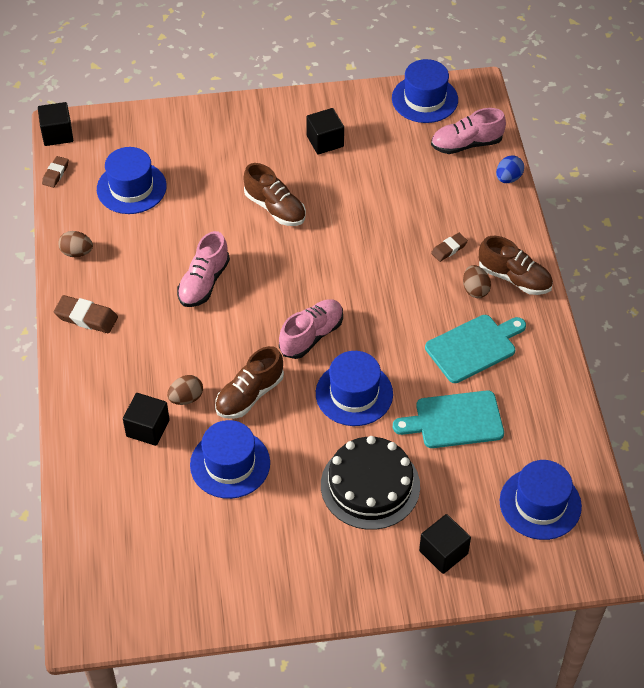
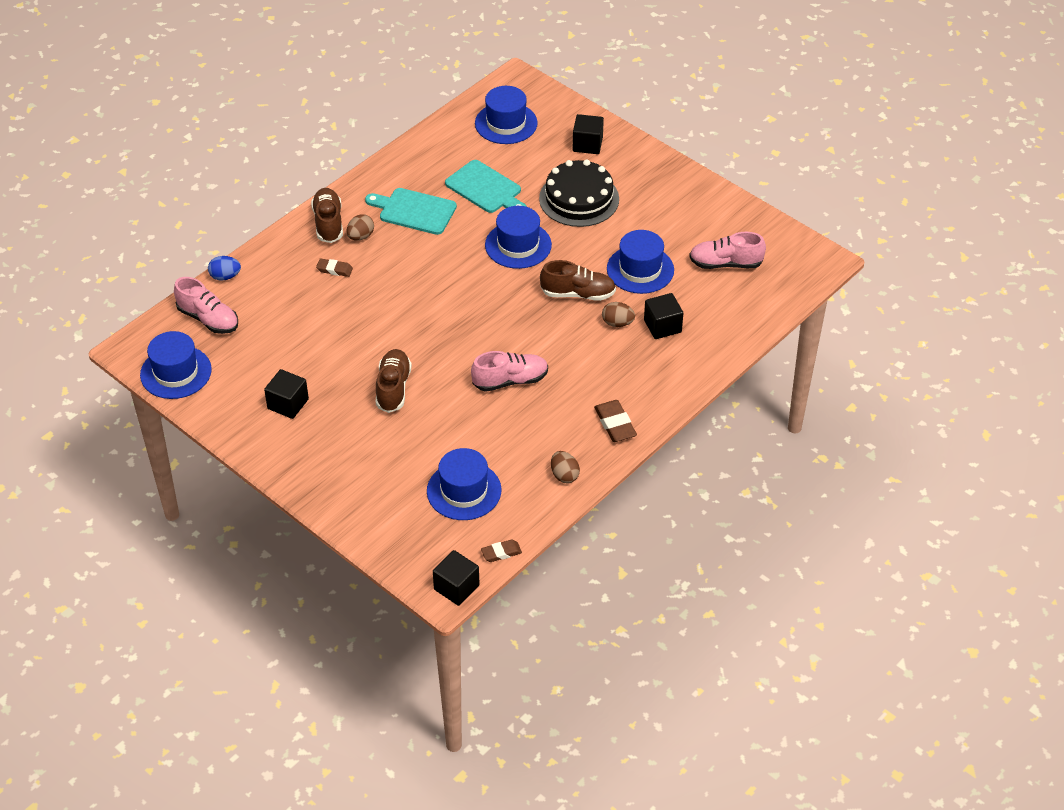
camera: 130 degrees left, 5 degrees down
(311, 336) = (493, 294): pink shoe -> pink shoe (725, 264)

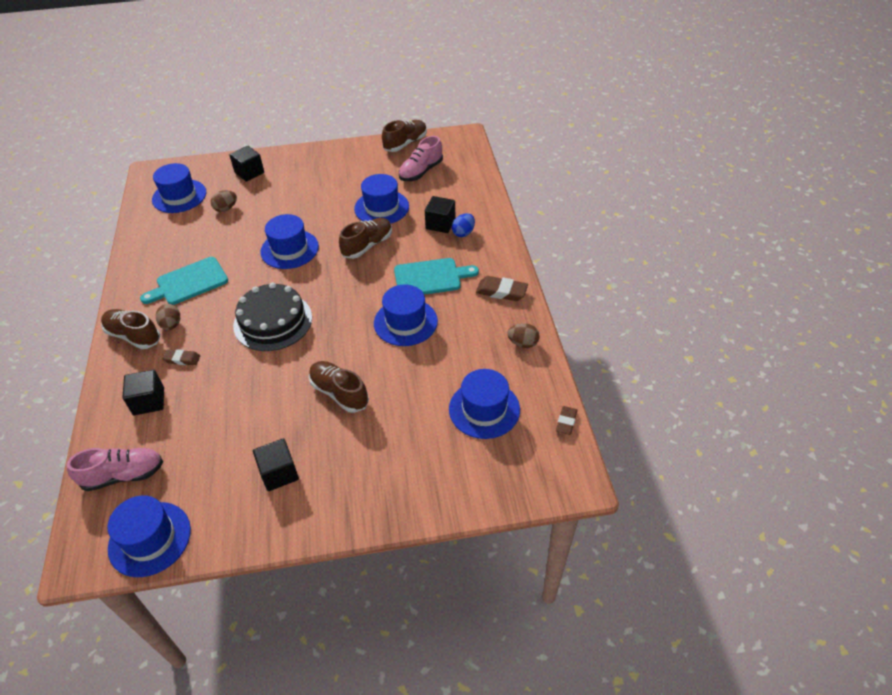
camera: 50 degrees left, 0 degrees up
(225, 276) = (96, 434): blue egg -> blue egg (463, 233)
(334, 269) = (182, 359): brown eraser -> brown eraser turned 45 degrees clockwise
(456, 587) = (579, 471): black cube -> black cube (149, 401)
(485, 189) = (220, 236): turquoise cutting board -> turquoise cutting board (430, 277)
(510, 381) = (405, 322): pink shoe -> blue hat
(579, 199) = (288, 200): black cake -> black cake (273, 321)
(617, 323) = (414, 242): brown egg -> brown egg (226, 208)
(758, 223) = (405, 143): none -> brown shoe

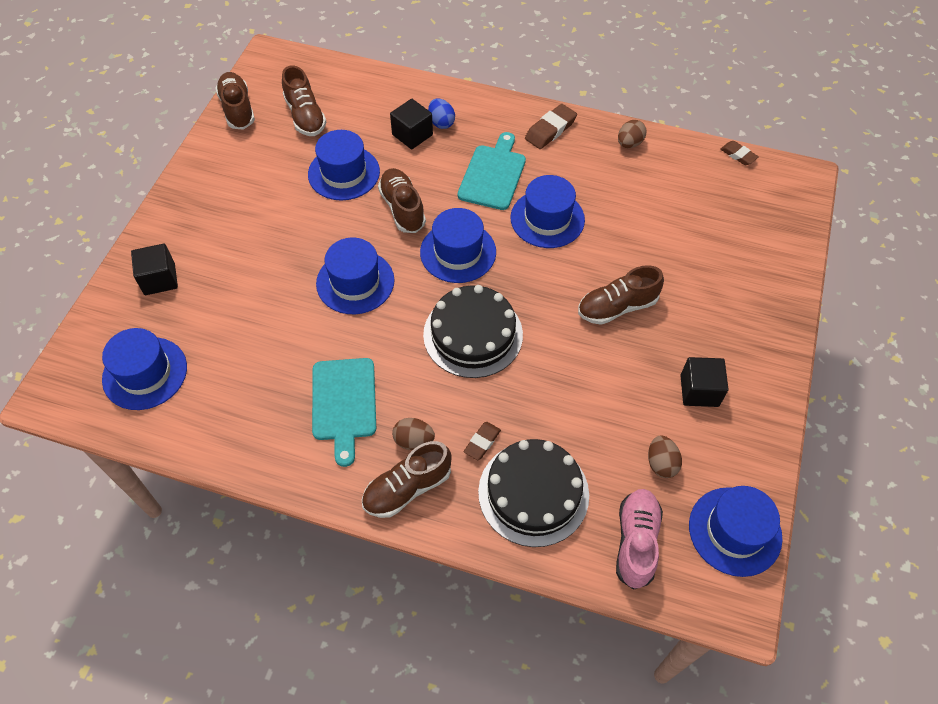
camera: 65 degrees left, 10 degrees up
(149, 401) = (533, 493): black cube -> black cake
(226, 208) = (219, 326): brown egg -> brown egg (661, 463)
(421, 172) = (305, 116): pink shoe -> brown shoe
(484, 409) = (696, 203): blue hat -> blue hat (458, 252)

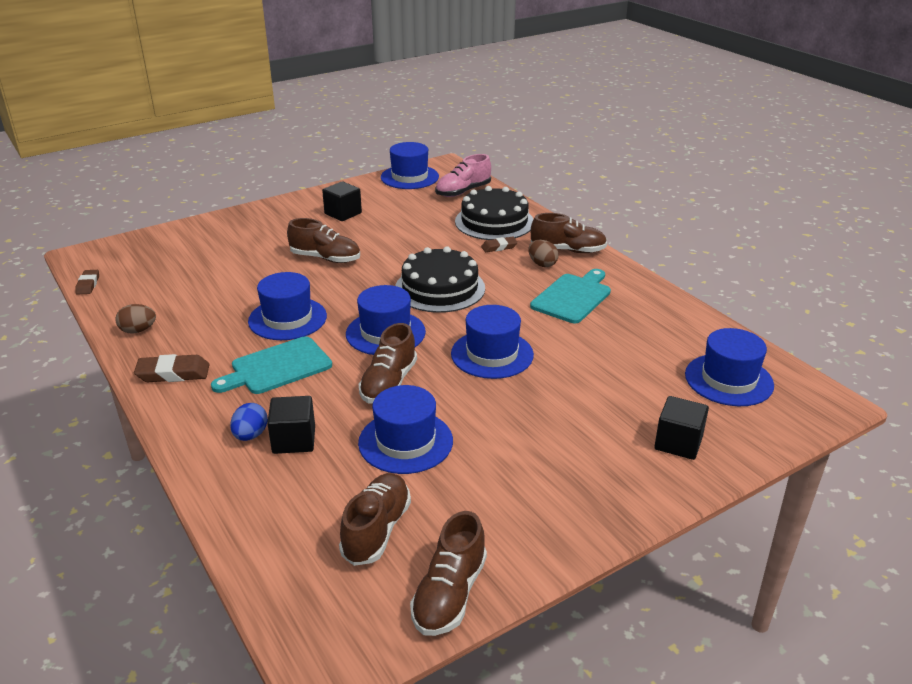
camera: 140 degrees left, 25 degrees down
(661, 463) = (409, 203): brown egg -> none

